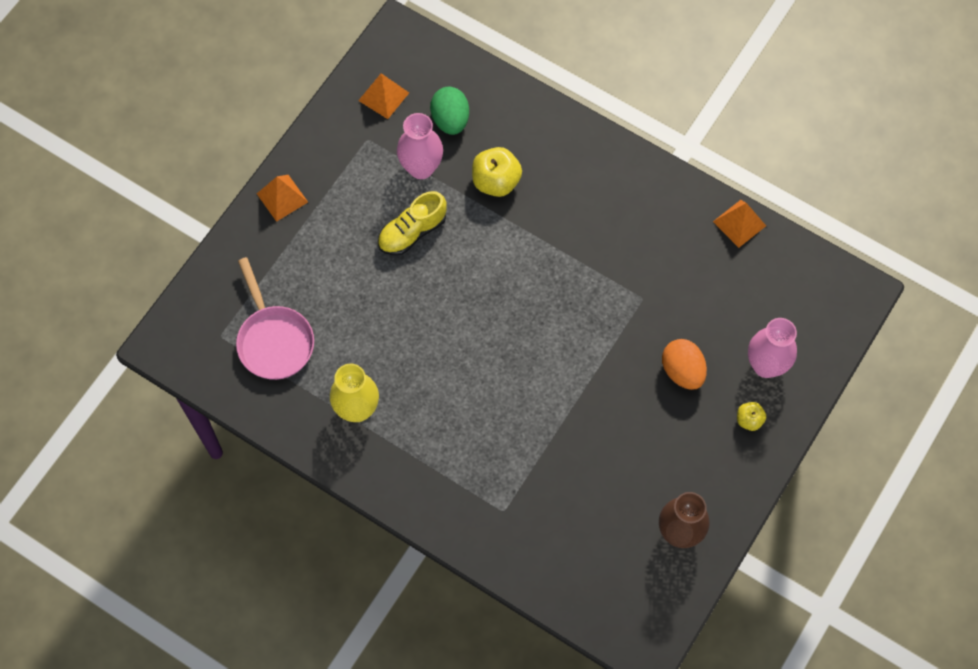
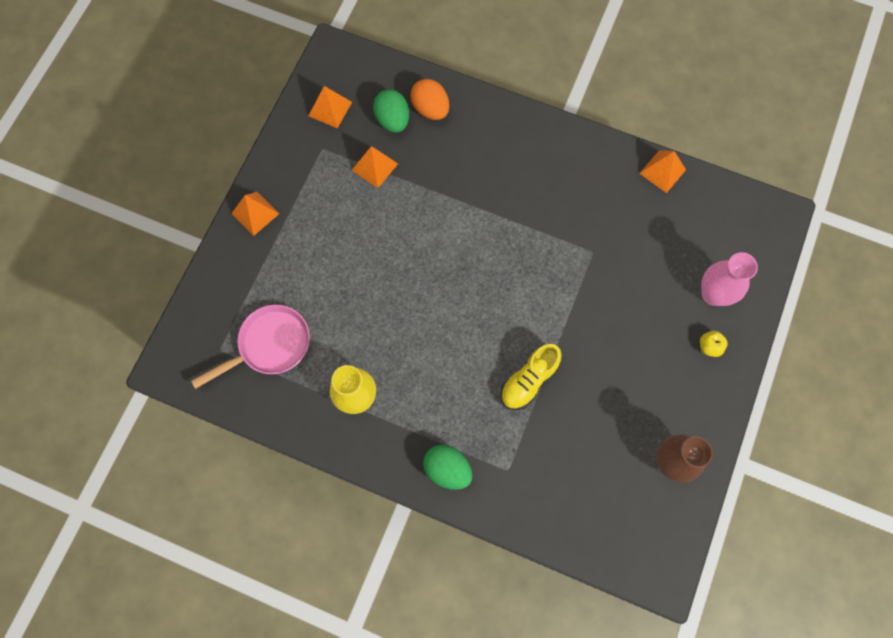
camera: 10 degrees left, 5 degrees up
(274, 340) = (269, 345): pink pan -> pink pan turned 90 degrees counterclockwise
(412, 232) = (377, 225): yellow shoe -> yellow shoe (529, 381)
(421, 168) = (375, 167): pink vase -> orange pyramid
(439, 499) = (447, 469): none -> green egg
(496, 181) = (443, 168): yellow apple -> none
(682, 371) = (641, 312): orange egg -> orange egg (430, 109)

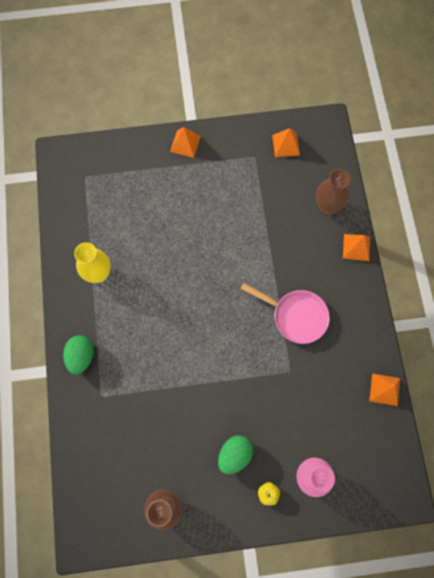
camera: 60 degrees right, 0 degrees up
(269, 345) = (103, 203): pink pan -> pink pan (295, 316)
(375, 167) = (262, 195): orange pyramid -> orange pyramid (356, 247)
(392, 120) = (303, 187): green egg -> green egg (234, 454)
(430, 109) = (327, 206): orange egg -> brown vase
(529, 381) = (170, 377): yellow shoe -> none

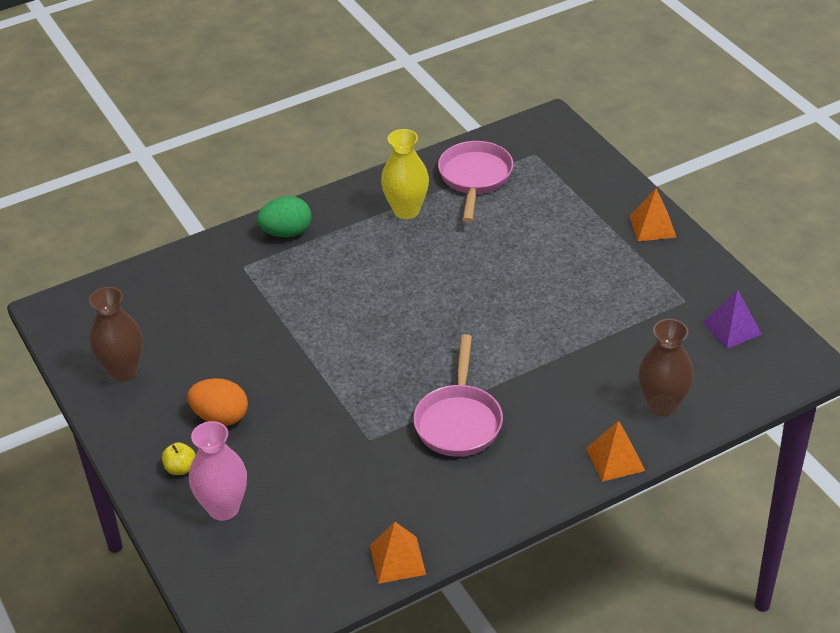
camera: 70 degrees right, 30 degrees down
(89, 221) = (475, 179): none -> pink pan
(234, 454) = (221, 417): green egg -> orange egg
(286, 145) = (732, 328): orange pyramid -> purple pyramid

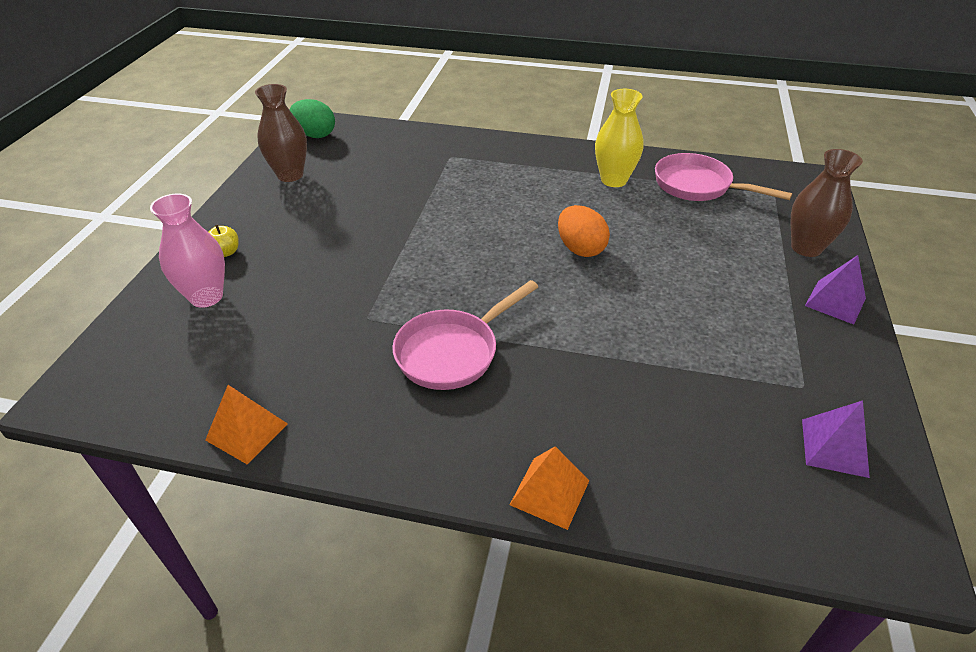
camera: 40 degrees right, 0 degrees up
(221, 417) = (298, 236): orange egg -> orange egg (580, 249)
(286, 232) = (507, 152): green egg -> green egg (315, 135)
(475, 179) = (698, 186): pink pan -> pink pan turned 105 degrees counterclockwise
(652, 226) = (835, 302): orange pyramid -> purple pyramid
(662, 405) = (664, 473): brown vase -> brown vase (806, 248)

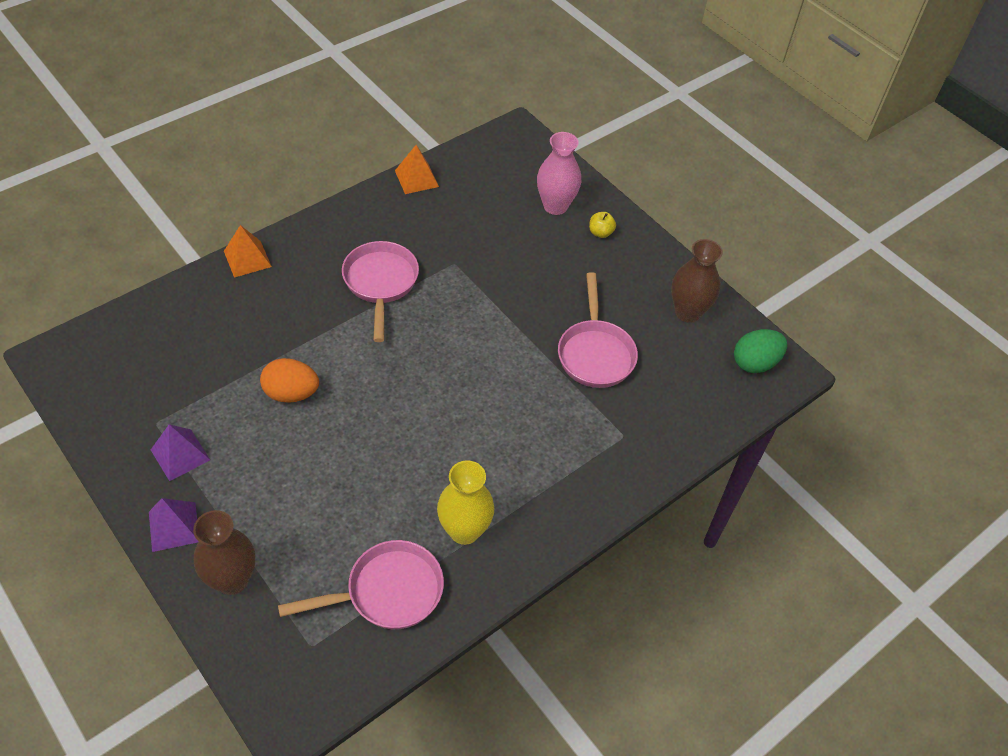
camera: 125 degrees right, 10 degrees up
(387, 196) = (595, 353): none -> pink pan
(580, 249) = (401, 422): orange egg -> orange egg (291, 393)
(834, 447) = (115, 392): purple pyramid -> purple pyramid (180, 454)

